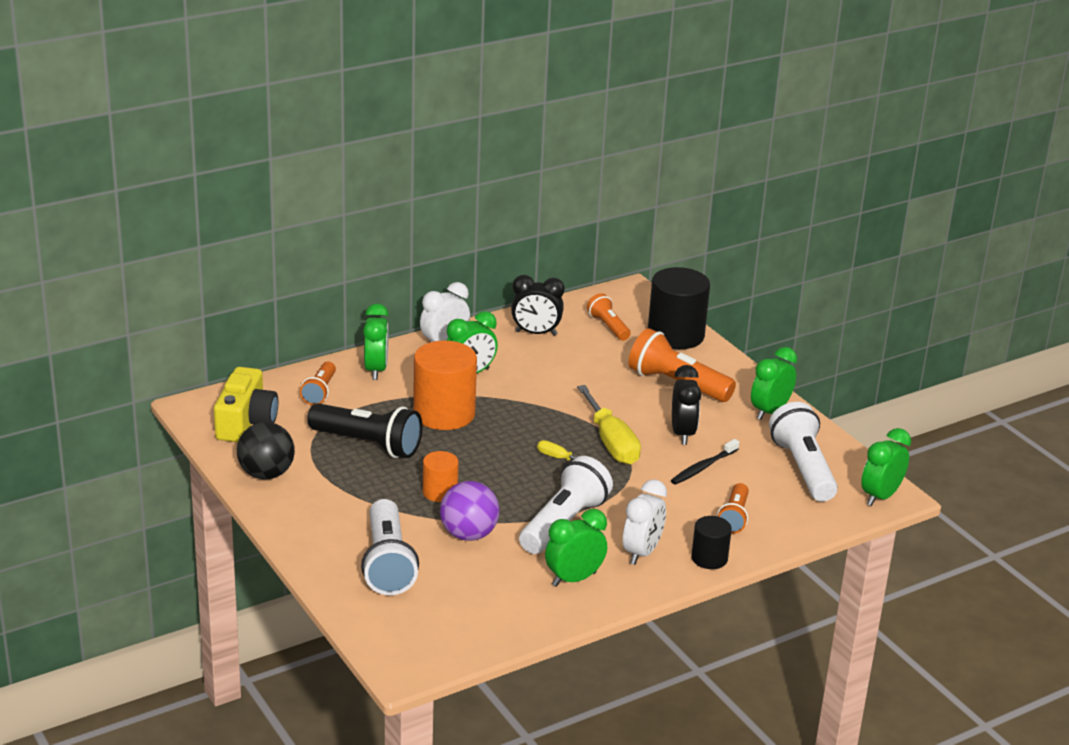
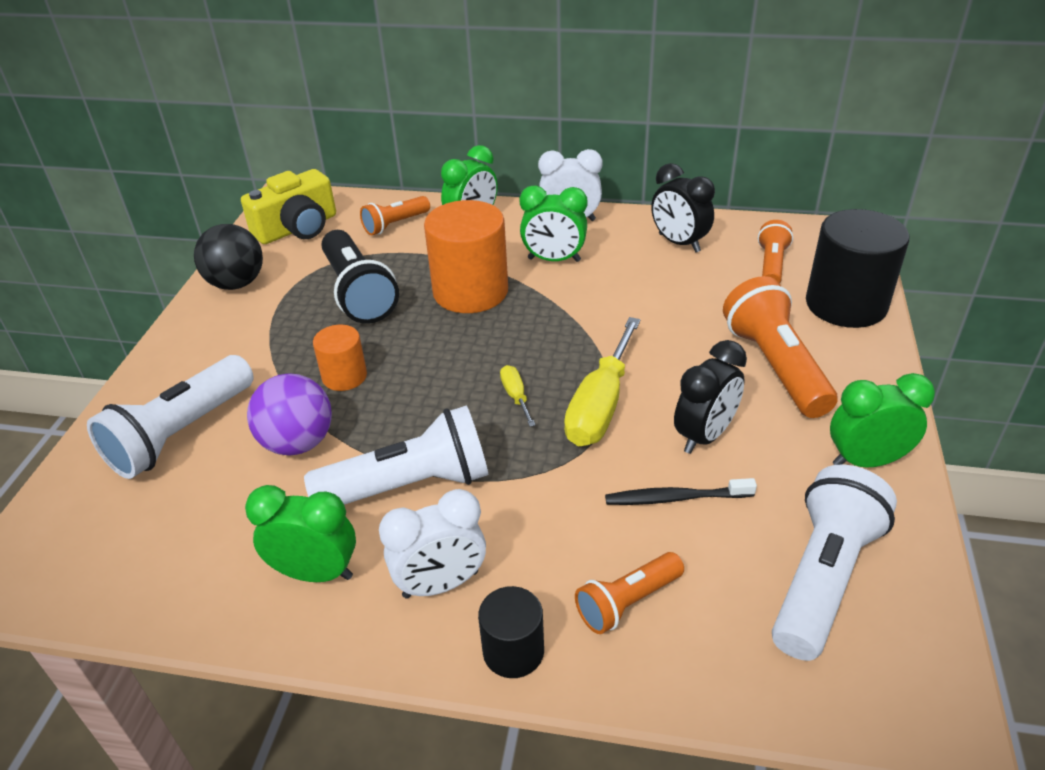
camera: 45 degrees right, 10 degrees up
(880, 496) = (909, 704): green clock -> none

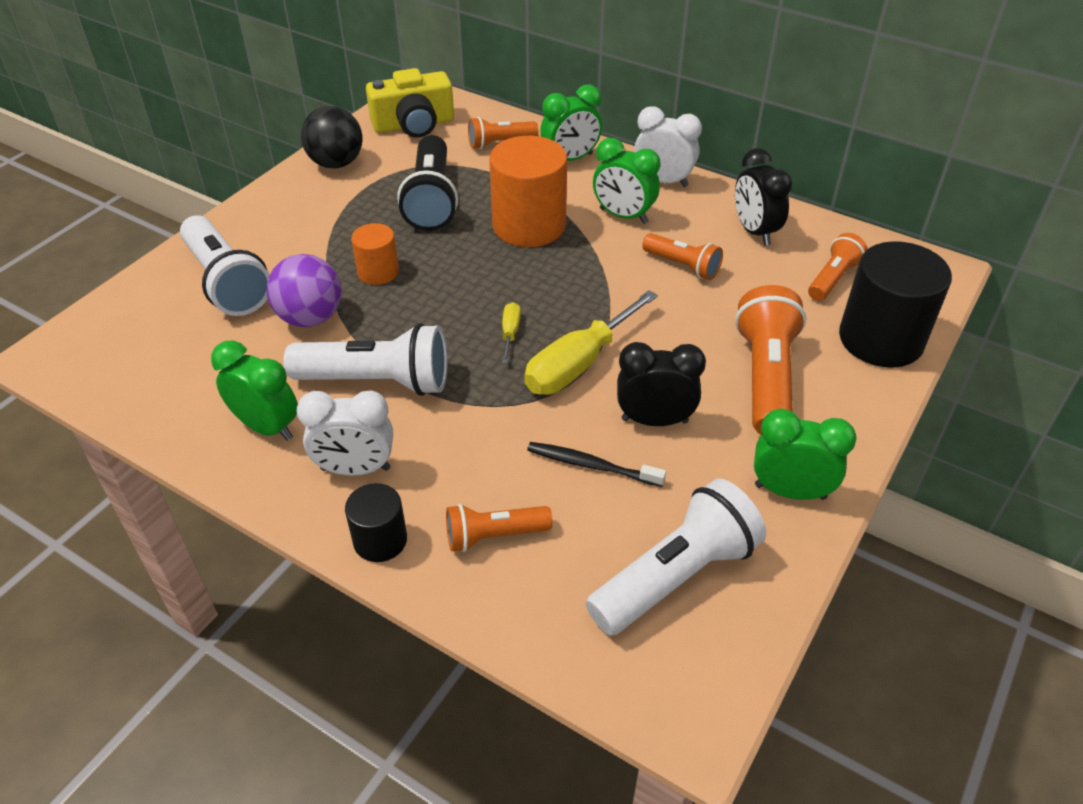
camera: 20 degrees right, 5 degrees up
(181, 434) = (227, 282): white flashlight -> white flashlight turned 90 degrees counterclockwise
(636, 289) = (682, 266): none -> orange flashlight
(704, 436) = (654, 420): black clock -> black clock turned 150 degrees counterclockwise

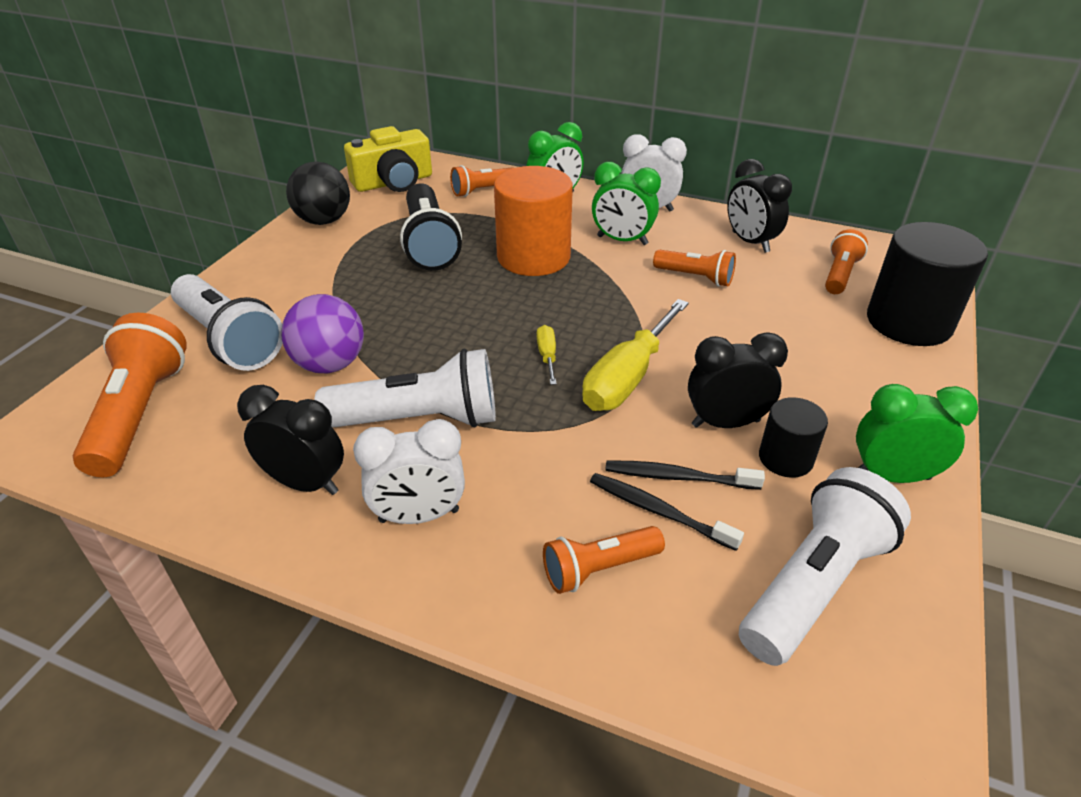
camera: 10 degrees left, 5 degrees down
(267, 427) = (305, 483): green clock -> black clock
(378, 272) = (392, 313): orange cylinder -> none
(380, 540) = (469, 593): black cylinder -> black cylinder (785, 458)
(563, 494) = (659, 511): none -> black toothbrush
(765, 378) = (818, 369): orange flashlight -> orange flashlight (140, 413)

